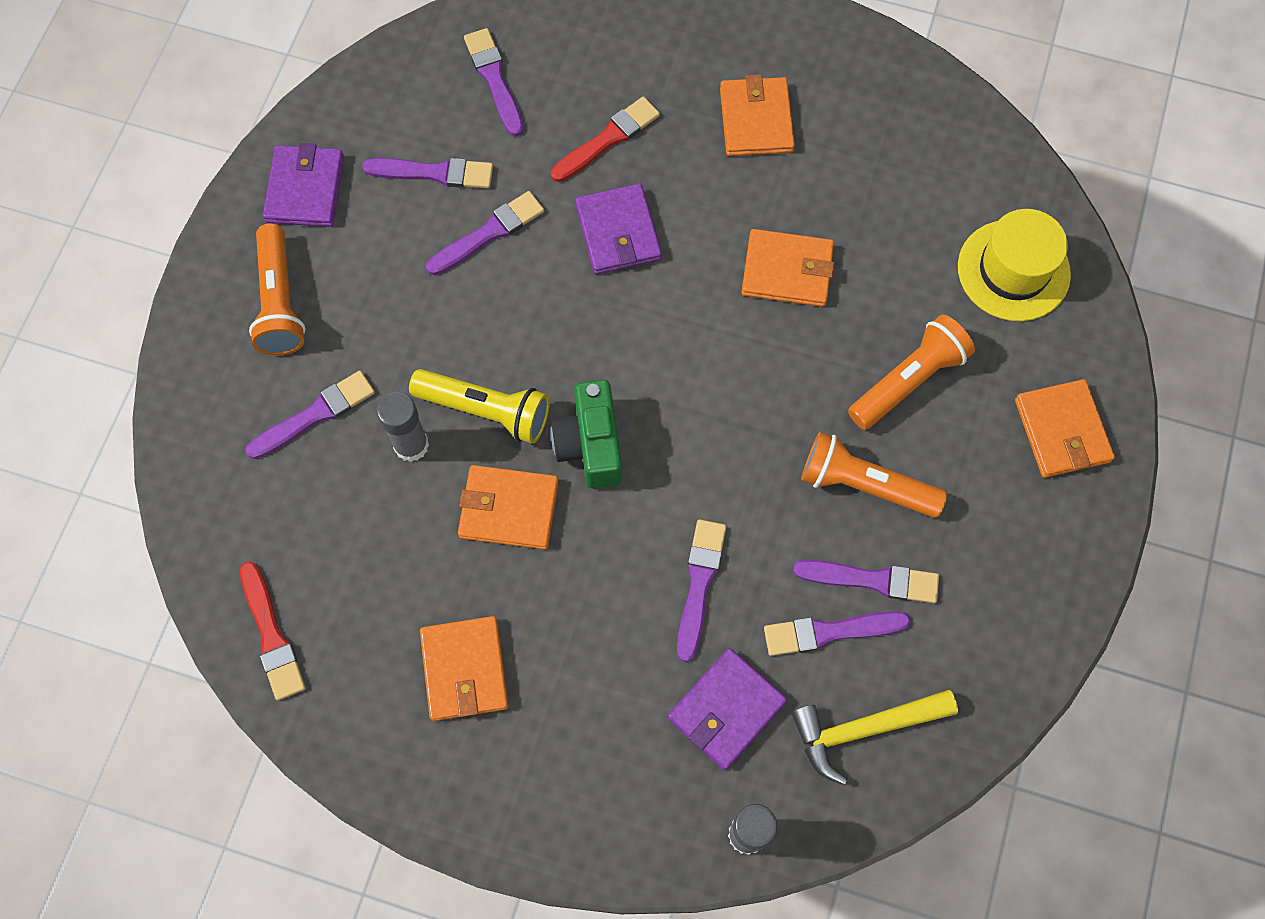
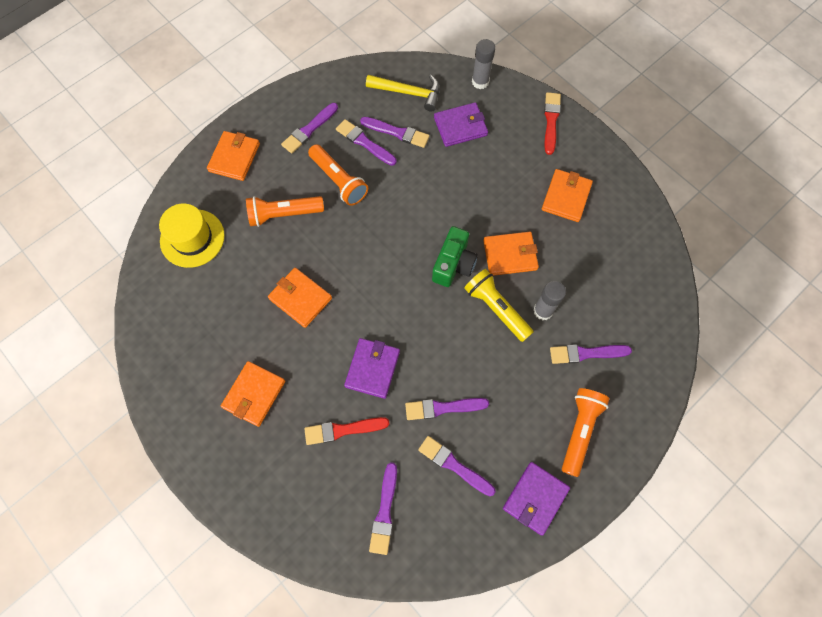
camera: 150 degrees left, 0 degrees up
(272, 635) = (650, 256): red brush -> red brush (551, 121)
(509, 509) = (510, 255): orange wallet -> orange wallet turned 45 degrees counterclockwise
(699, 584) = (440, 178): purple brush -> purple brush (309, 130)

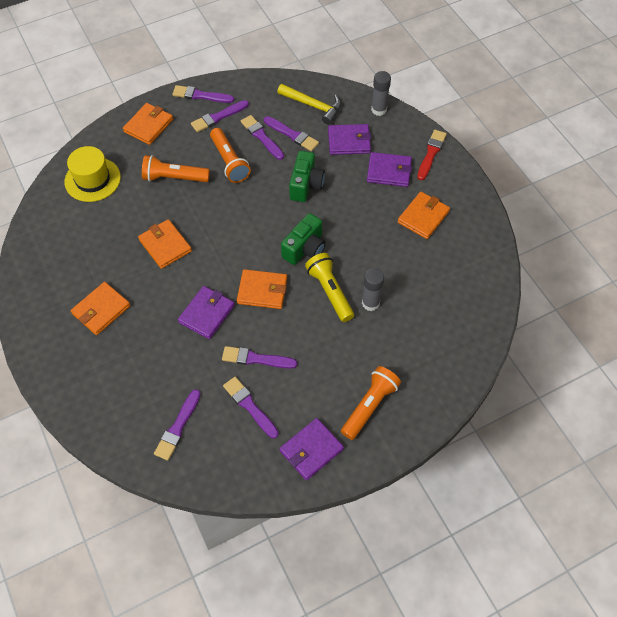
camera: 15 degrees right, 10 degrees down
(343, 430) = (165, 355): red brush -> none
(431, 189) = (306, 185): none -> green camera
(510, 255) = (357, 252): orange wallet -> orange wallet (262, 291)
(513, 152) = (389, 171): none -> purple wallet
(586, 353) = (397, 346): purple brush -> purple brush (200, 95)

